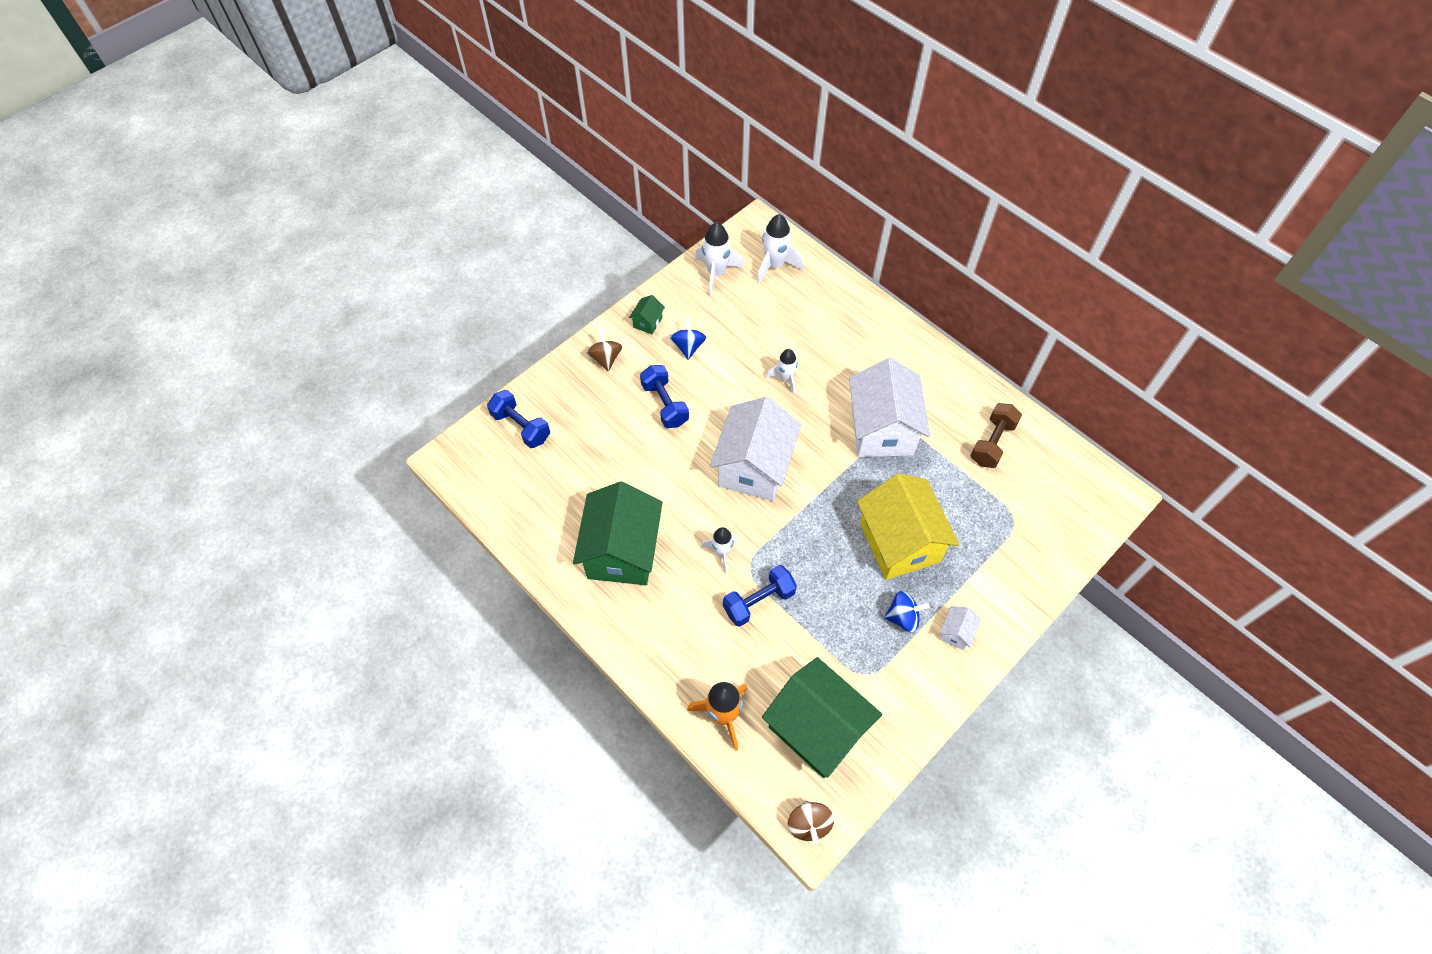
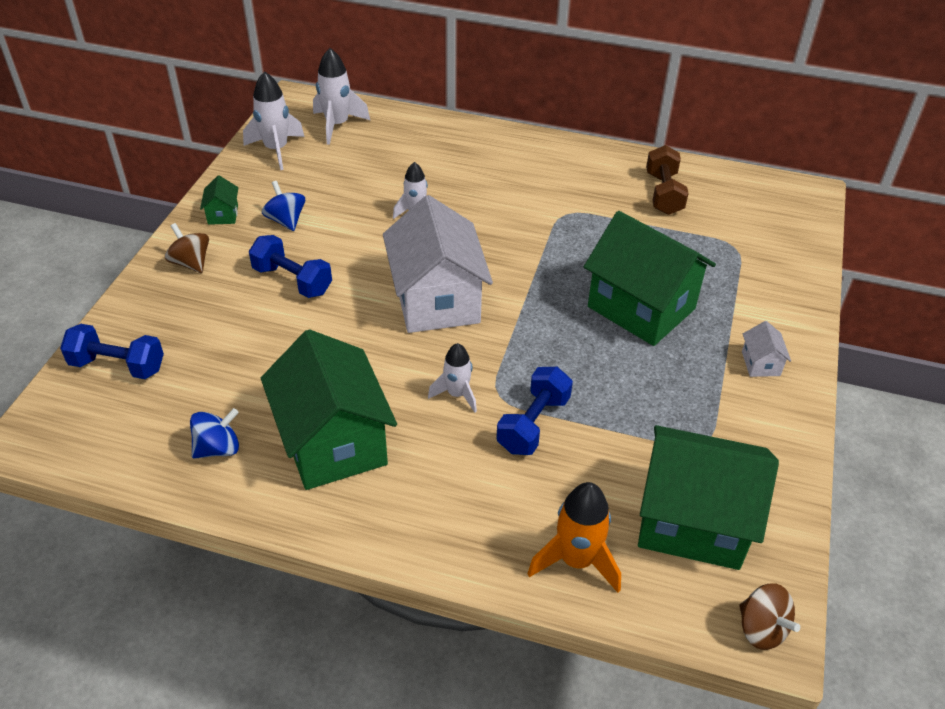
camera: 30 degrees left, 15 degrees down
(882, 429) = (549, 220): white house -> none
(899, 542) = (641, 307): yellow house -> green house
(903, 617) = (698, 372): blue spinning top -> blue spinning top (218, 448)

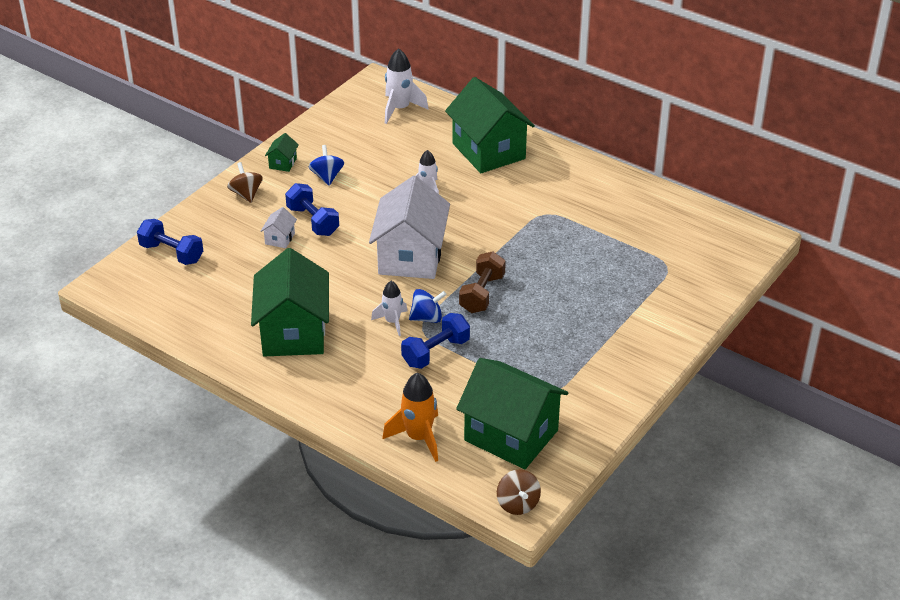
camera: 20 degrees right, 5 degrees down
(218, 448) = (217, 319): blue spinning top -> blue spinning top (427, 318)
(276, 150) = (343, 120): white rocket -> none
(641, 307) = (562, 294): green house -> green house (489, 151)
(663, 194) = (635, 214): brown dumbbell -> brown dumbbell (482, 294)
(760, 363) = (629, 351): white house -> white house (280, 238)

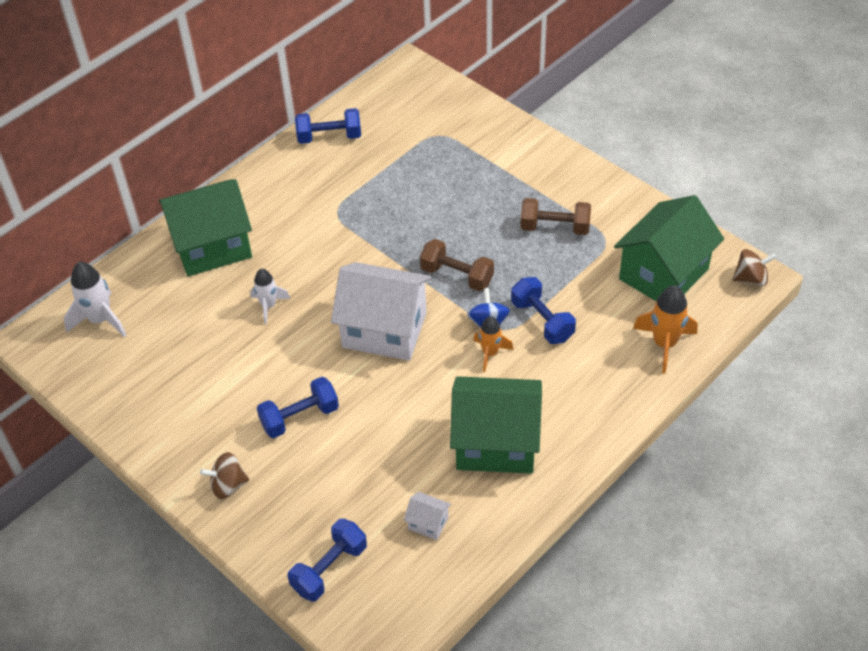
camera: 80 degrees left, 10 degrees up
(280, 238) = (325, 451): white house -> white house (428, 523)
(283, 163) = (174, 444): green house -> none
(327, 177) = (216, 399): blue spinning top -> none
(392, 322) = (490, 353): white rocket -> orange rocket
(558, 354) = (555, 227): none -> brown dumbbell
(642, 198) = (329, 137): none -> blue dumbbell

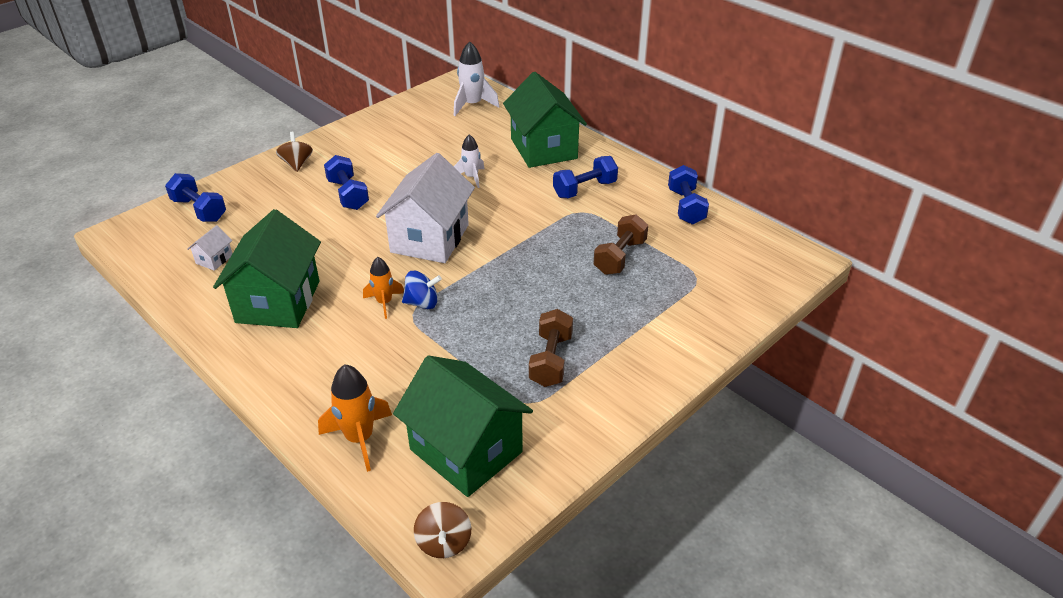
camera: 90 degrees right, 10 degrees down
(457, 275) = (489, 284): brown dumbbell -> brown dumbbell (620, 257)
(542, 321) = (417, 341): blue dumbbell -> blue dumbbell (585, 189)

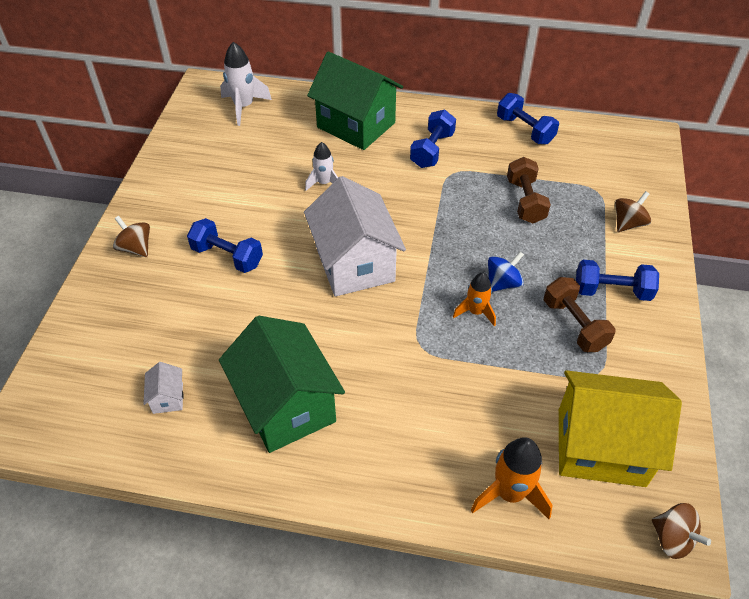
camera: 35 degrees left, 10 degrees up
(199, 210) = (86, 352): blue dumbbell -> blue dumbbell (612, 291)
(384, 303) = (385, 350): orange rocket -> orange rocket (475, 312)
(422, 303) = (418, 331): blue spinning top -> blue spinning top (502, 283)
(466, 450) = (601, 447): green house -> yellow house
(695, 313) = (628, 223): none -> brown spinning top

